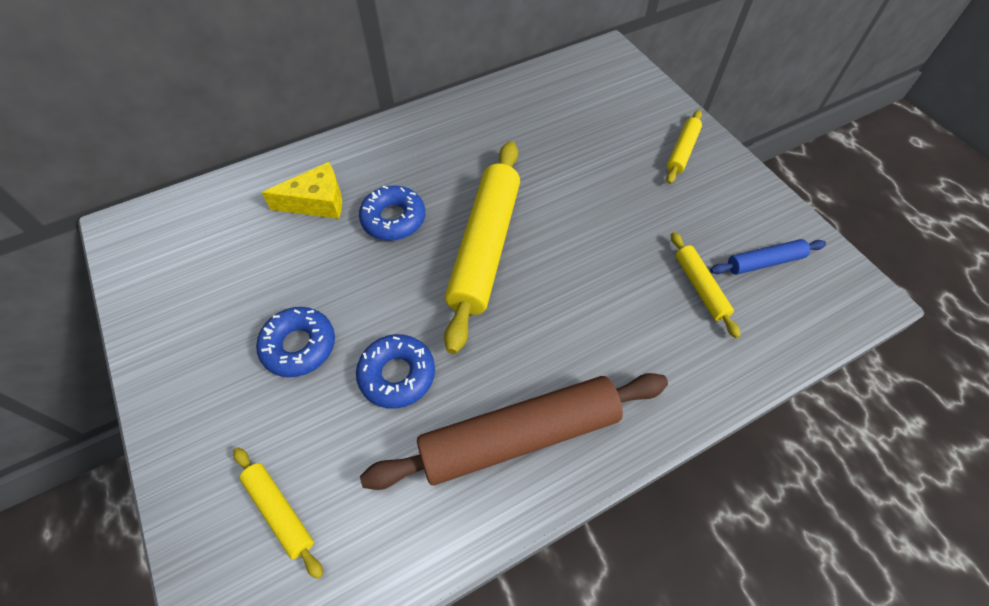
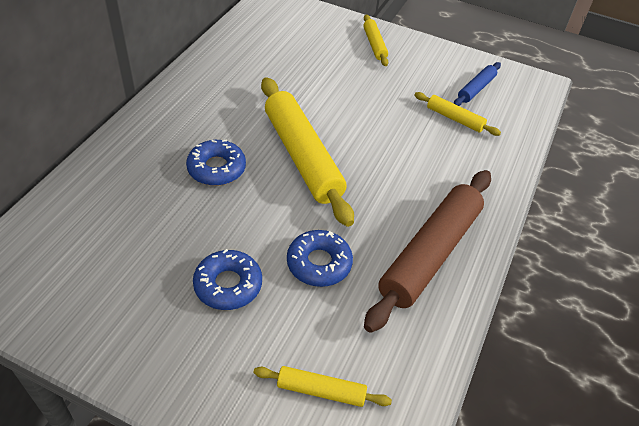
camera: 40 degrees left, 10 degrees down
(317, 202) = (141, 184): yellow cheese -> none

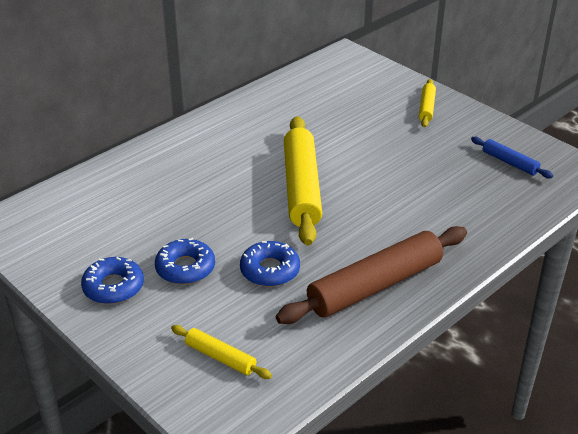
camera: 25 degrees right, 10 degrees down
(216, 168) = (221, 182): blue donut -> blue donut (113, 287)
(454, 118) = (470, 184): yellow rolling pin -> none
(476, 89) = (510, 162): blue rolling pin -> blue rolling pin turned 75 degrees clockwise

